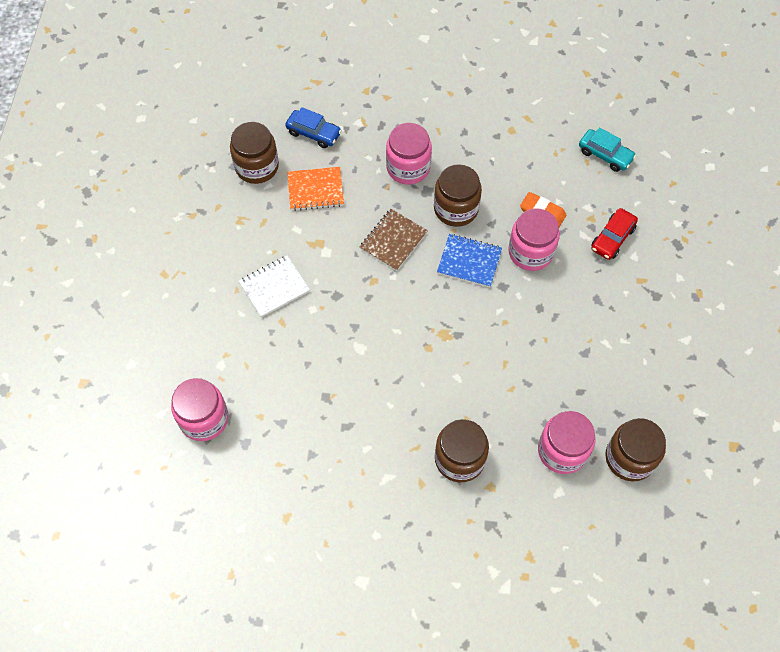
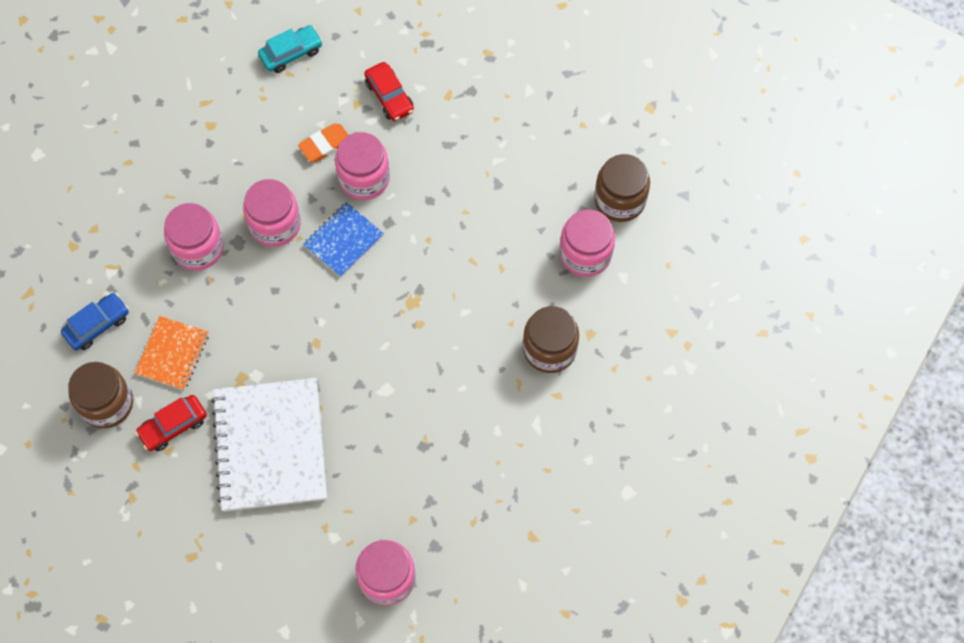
camera: 65 degrees left, 5 degrees up
(259, 216) = (173, 426): none -> red car
(274, 287) = (270, 446): white notebook -> white notebook, size x1.91
(393, 240) = (279, 302): brown notebook -> none
(456, 209) = (275, 224): brown jar -> pink jar

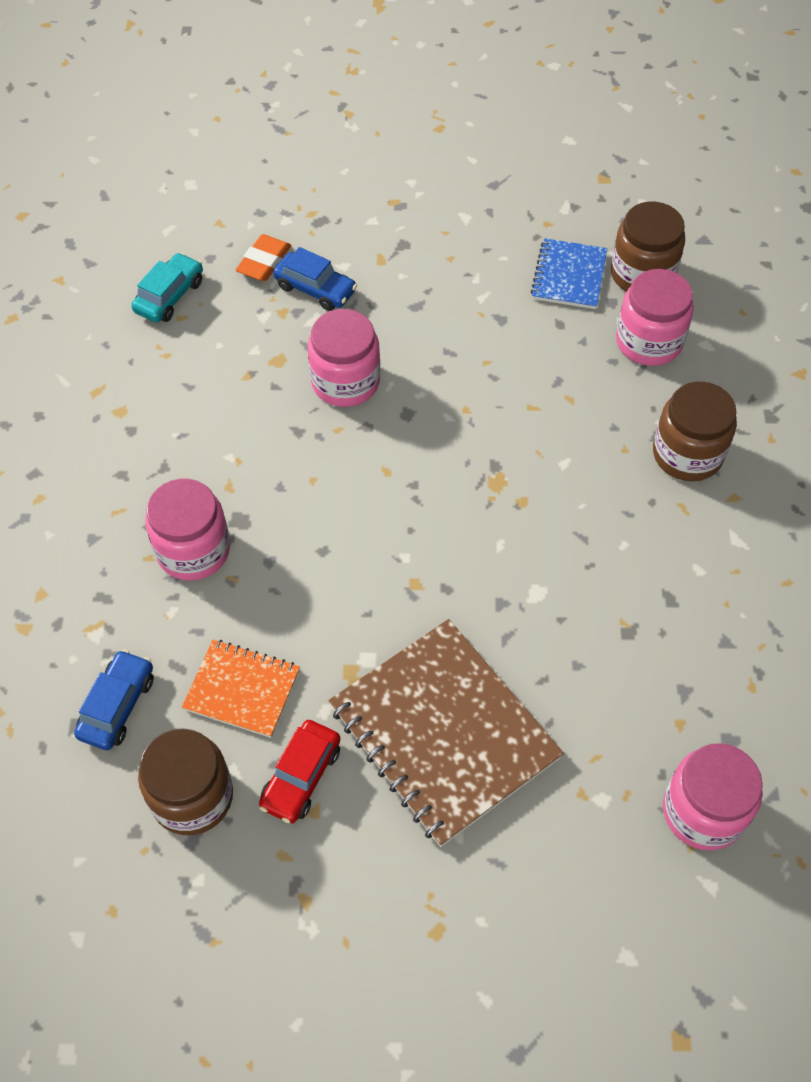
camera: 30 degrees left, 10 degrees down
(173, 354) = (242, 689): orange notebook -> orange notebook turned 60 degrees counterclockwise
(270, 446) = (443, 733): white notebook -> brown notebook
(275, 224) = (273, 479): pink jar -> none
(325, 145) = (275, 369): orange eraser -> orange eraser (264, 262)
(343, 240) = (368, 457): blue notebook -> blue notebook (569, 276)
(389, 96) = (315, 289): red car -> blue car

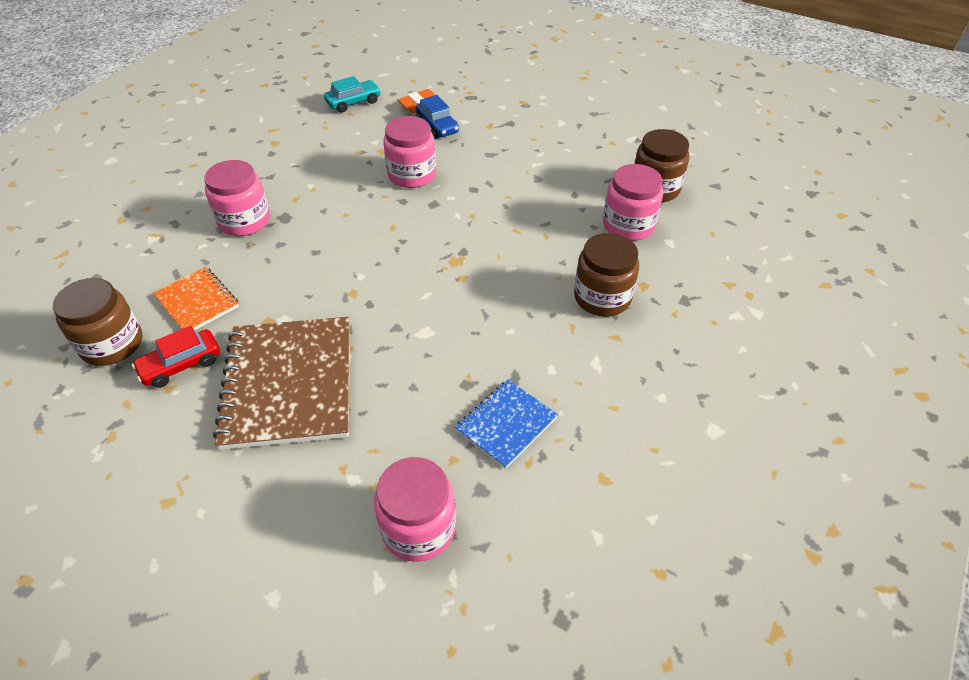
camera: 30 degrees right, 10 degrees down
(117, 706) = (124, 278): blue car -> none
(569, 276) = (603, 172): blue notebook -> blue notebook (506, 424)

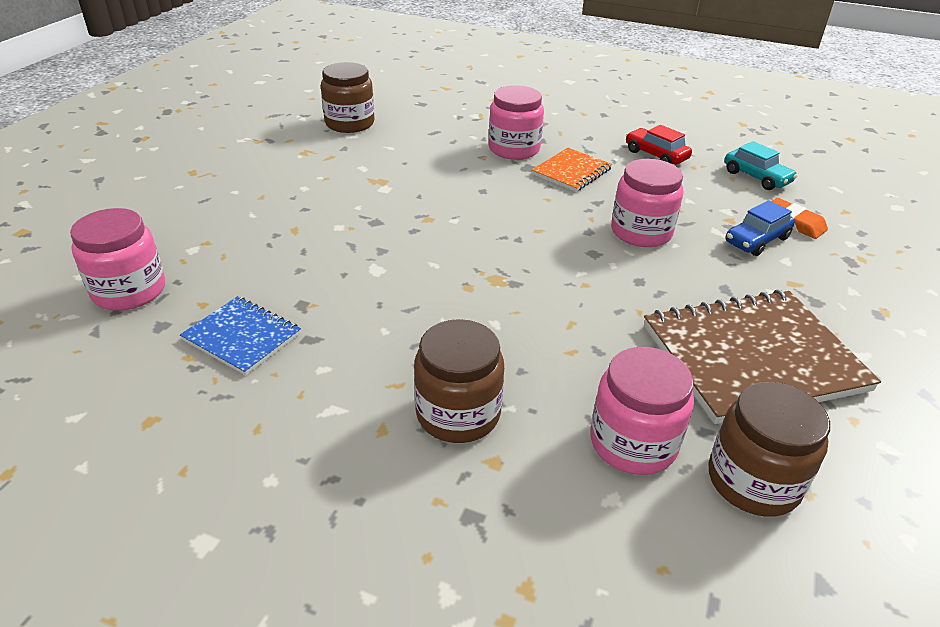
camera: 80 degrees right, 10 degrees down
(181, 365) = (328, 153): red car -> red car (656, 155)
(197, 302) = (401, 146): orange notebook -> orange notebook (571, 172)
(288, 383) = (306, 202): brown notebook -> brown notebook (752, 357)

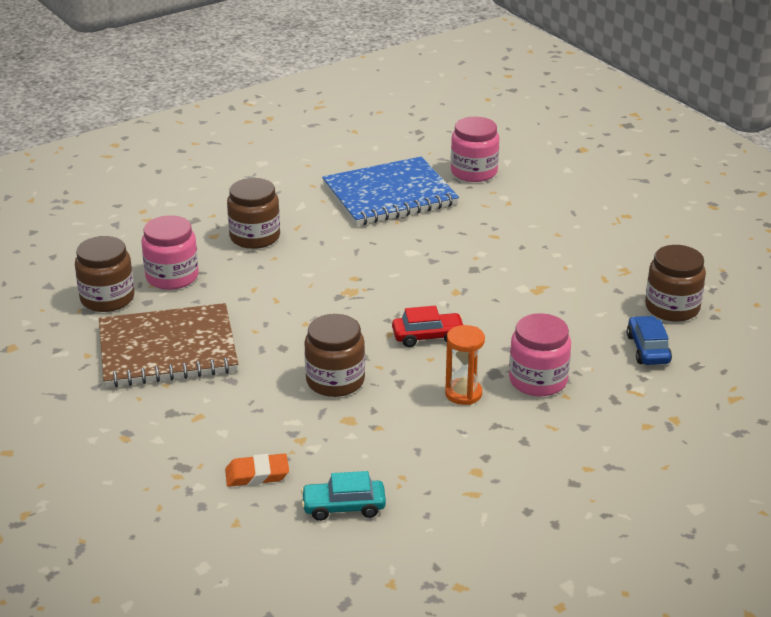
camera: 125 degrees right, 5 degrees down
(242, 337) = (390, 195): blue notebook -> blue notebook, size x1.91
(571, 172) = (463, 394): orange notebook -> orange hourglass
(641, 232) = (335, 381): pink jar -> brown jar
(656, 155) = (447, 465): red car -> red car (428, 336)
(752, 357) = (168, 350): brown notebook -> brown notebook turned 60 degrees clockwise
(756, 240) = (260, 434): blue car -> blue car (648, 349)

